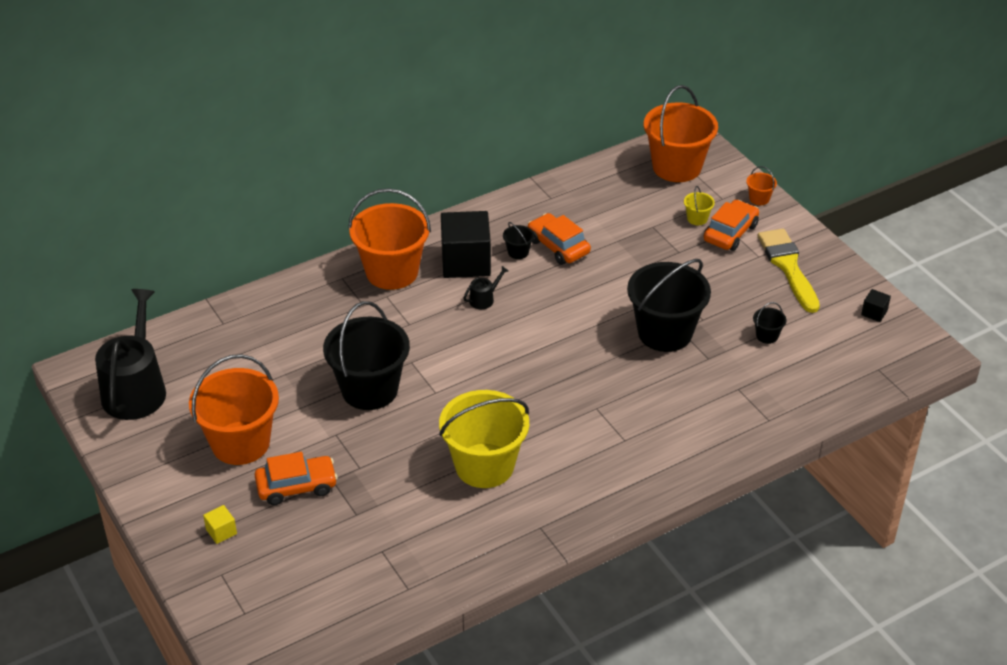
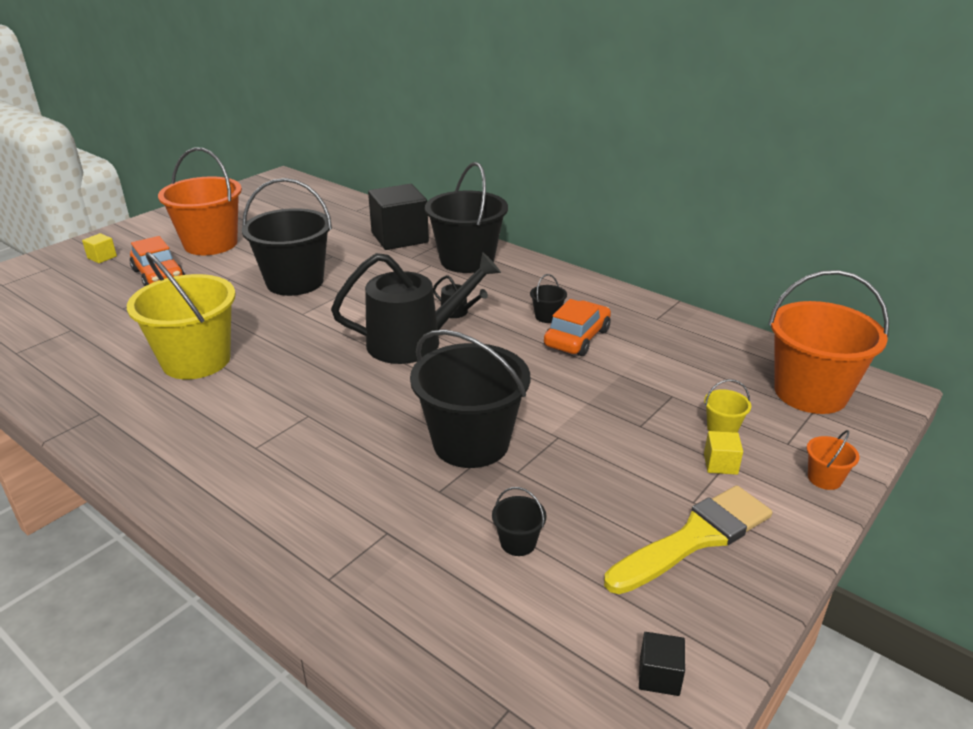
camera: 70 degrees right, 10 degrees down
(135, 389) = (265, 198): black watering can -> black watering can (413, 342)
(392, 272) = (467, 260): orange bucket -> black bucket
(466, 262) = (509, 292): black cube -> black cube (399, 237)
(730, 233) = (720, 464): orange car -> yellow cube

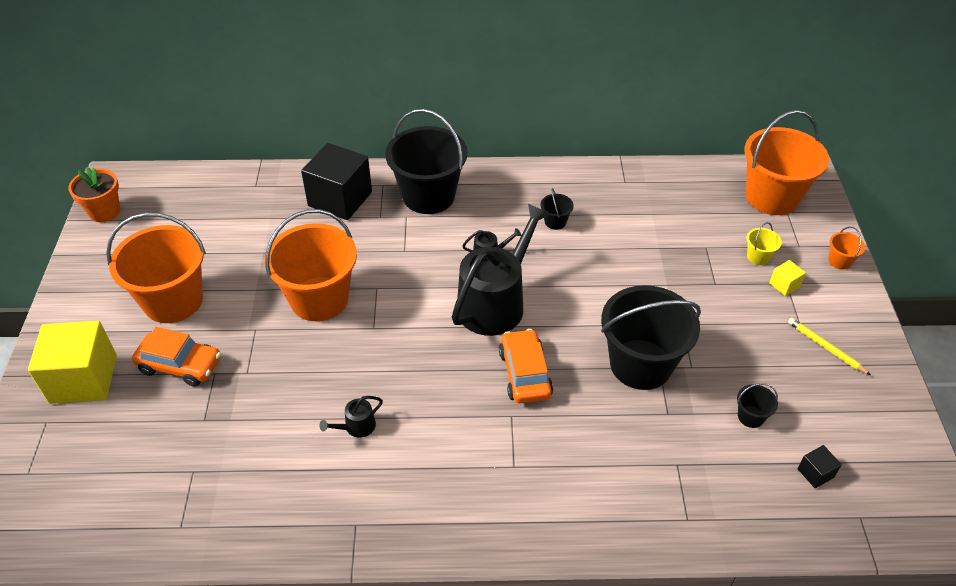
camera: 40 degrees left, 15 degrees up
(102, 257) = (83, 379): yellow cube -> yellow cube, size x2.37
(196, 360) = (356, 427): yellow bucket -> black watering can
(249, 189) = (104, 212): none -> orange flower pot
(295, 282) = (319, 299): black bucket -> orange bucket
(577, 338) = (597, 231): orange car -> orange car (525, 373)
(659, 676) = (897, 444): black cube -> black cube (815, 473)
(695, 538) = (825, 347): yellow brush -> yellow pencil

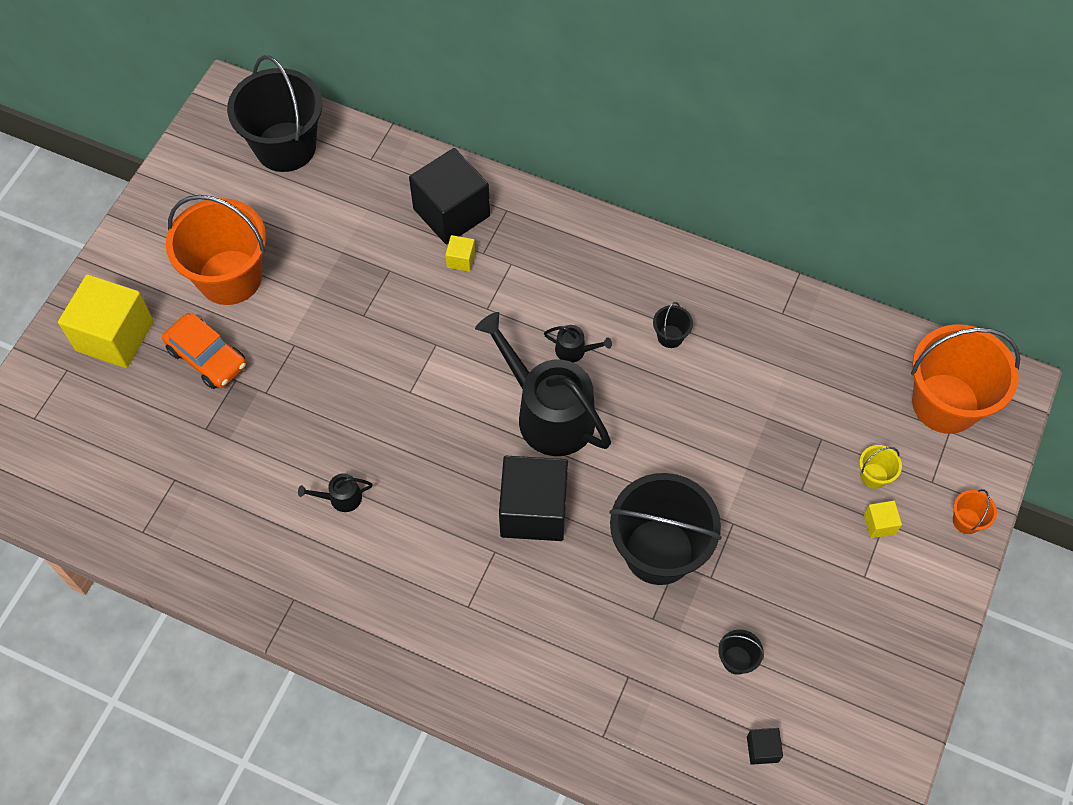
camera: 25 degrees right, 15 degrees up
(104, 212) = (205, 135): orange flower pot -> none
(319, 299) = (372, 334): orange bucket -> none
(365, 226) = (461, 260): none -> yellow cube
(428, 196) = (549, 245): black bucket -> black bucket (285, 147)
(495, 303) = (548, 414): black watering can -> black watering can turned 105 degrees counterclockwise
(525, 373) = (533, 510): orange car -> black cube
(825, 347) = (873, 618): yellow pencil -> none

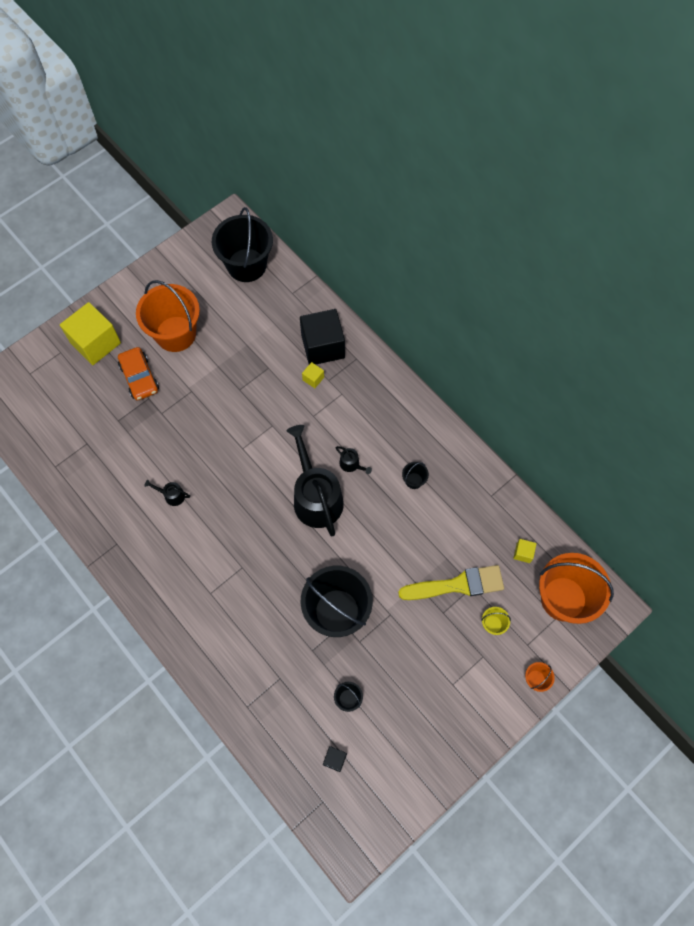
camera: 25 degrees right, 5 degrees up
(533, 510) = (277, 553): black cube -> none
(800, 445) = (457, 585): none -> yellow brush
(879, 524) = (479, 656): yellow cube -> yellow cube (523, 553)

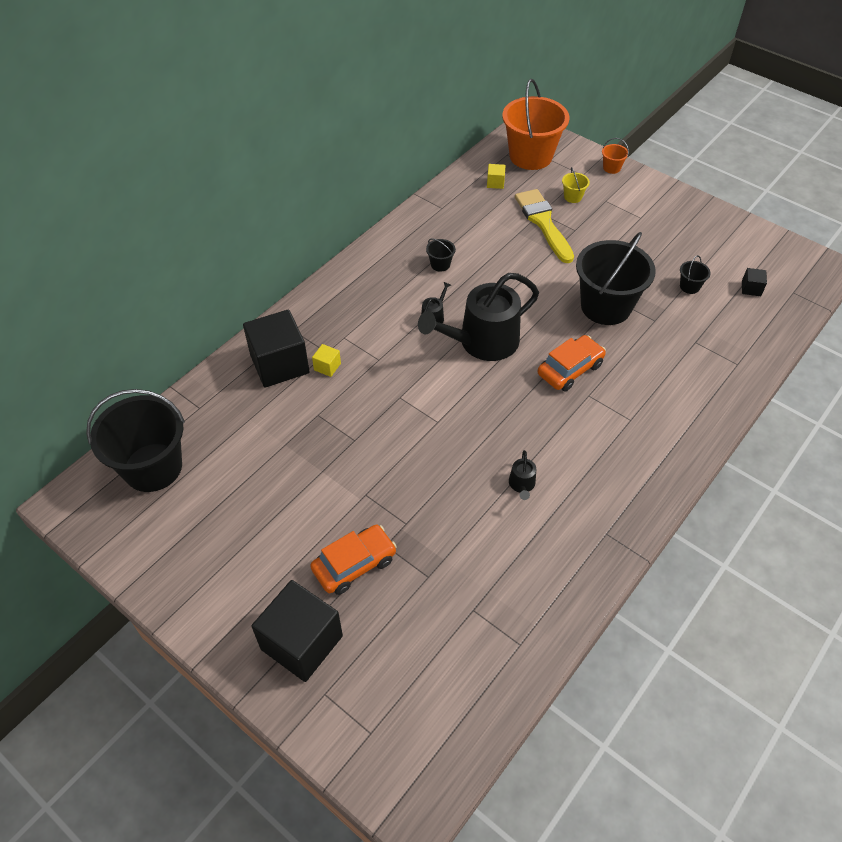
camera: 100 degrees left, 15 degrees down
(95, 343) = (301, 642): yellow cube -> black cube
(175, 334) = (275, 533): orange bucket -> none
(271, 560) = (570, 369): none -> orange car

